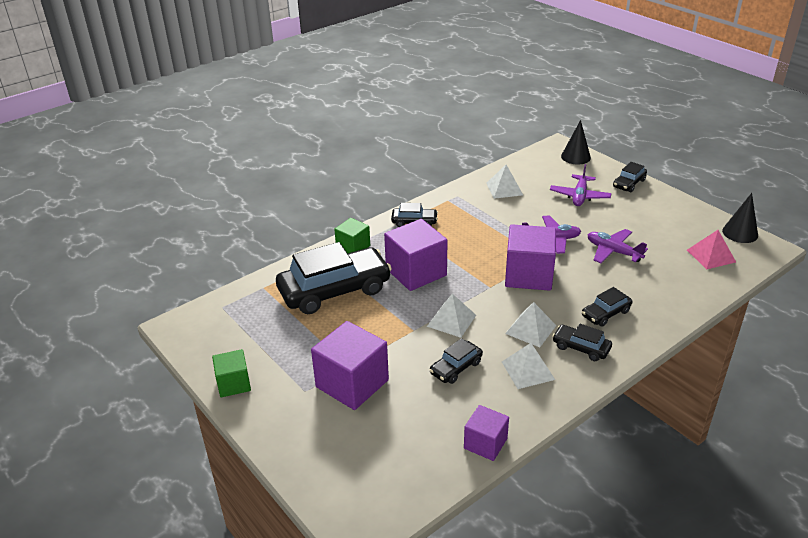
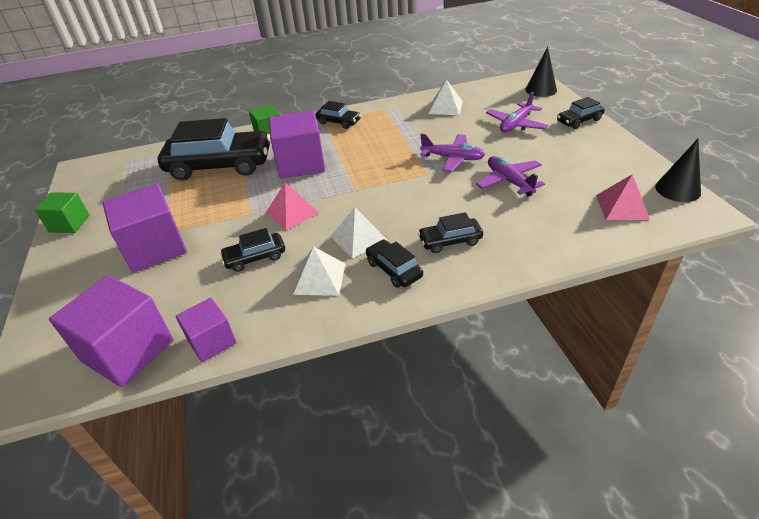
camera: 25 degrees right, 5 degrees up
(451, 320) = (292, 212): white pyramid -> pink pyramid
(528, 275) = (402, 187): purple cube -> purple cube (128, 351)

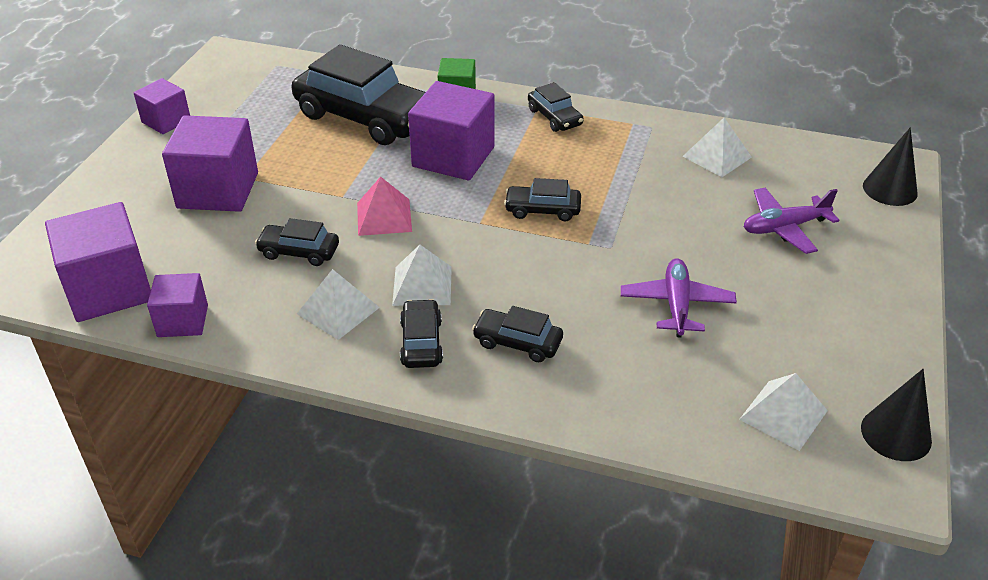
camera: 30 degrees right, 0 degrees up
(69, 224) = (166, 121): green cube -> purple cube
(453, 158) = (641, 237): purple plane -> none
(579, 121) = (885, 265): black car -> black car (542, 210)
(622, 207) = (783, 415): pink pyramid -> white pyramid

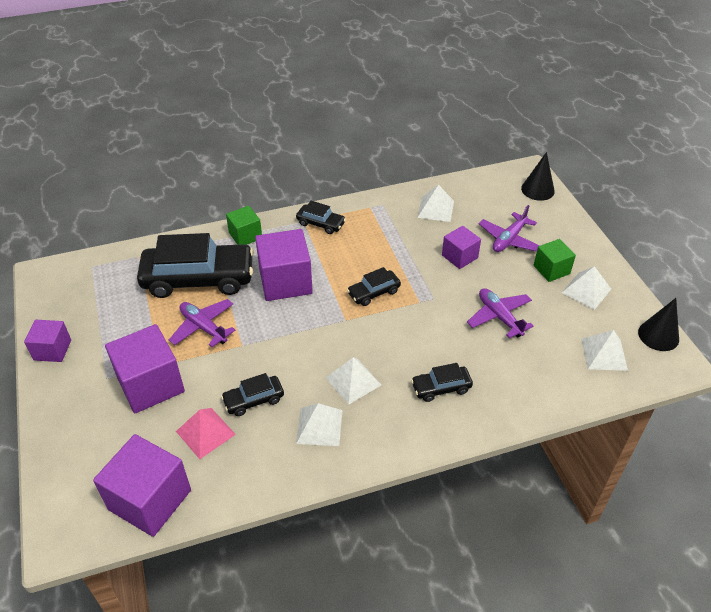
camera: 35 degrees left, 5 degrees up
(183, 321) = (227, 492): purple cube -> purple cube (459, 256)
(322, 163) = (203, 327): none -> purple plane
(384, 217) = (283, 346): pink pyramid -> pink pyramid (205, 432)
(421, 342) = (389, 419): black car -> none
(810, 285) = (551, 269): none -> green cube
(837, 331) = (586, 291): none -> white pyramid

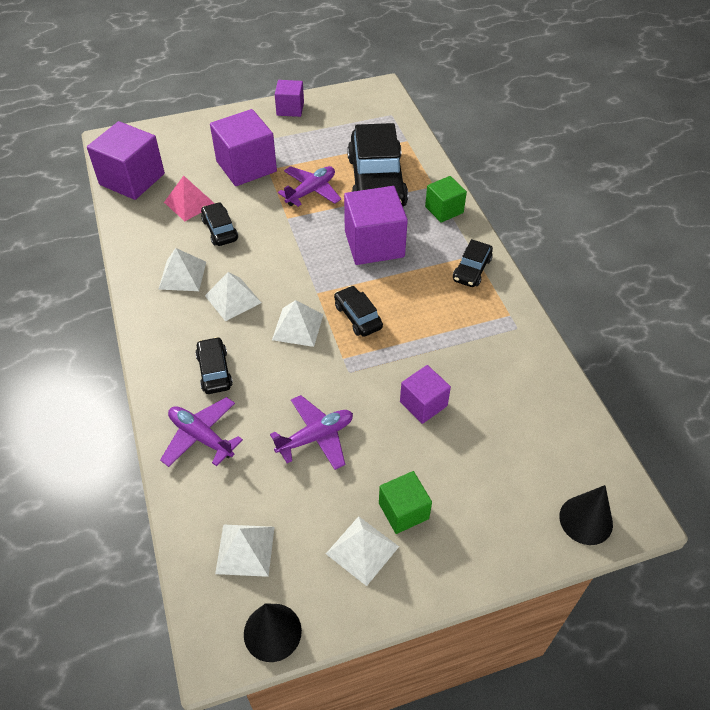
camera: 90 degrees right, 5 degrees up
(436, 209) = (517, 384): white pyramid -> white pyramid (298, 327)
(509, 239) = (463, 465): purple plane -> purple plane (201, 437)

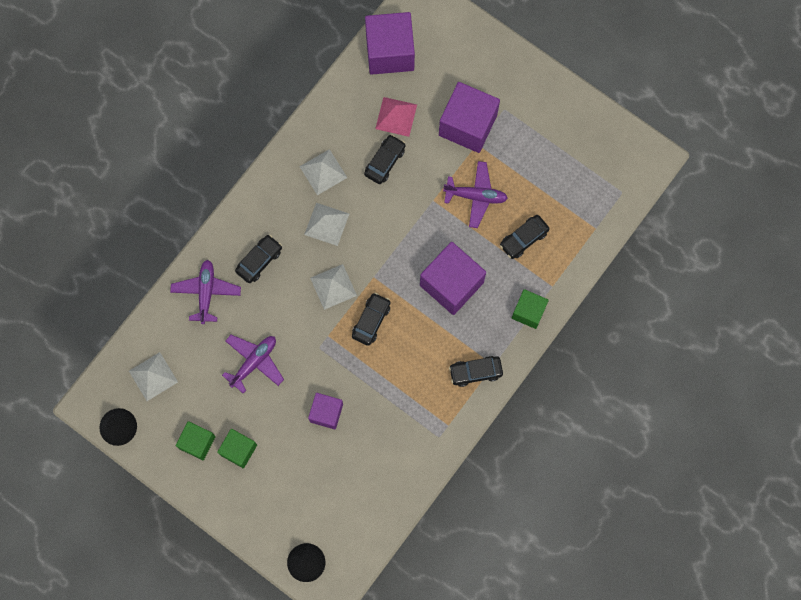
camera: 55 degrees right, 25 degrees up
(290, 109) = (566, 103): purple cube -> none
(316, 437) = (254, 362): purple plane -> purple plane turned 75 degrees counterclockwise
(362, 550) = (197, 442): white pyramid -> green cube
(376, 182) = (523, 239): black car -> black car, size x0.46

